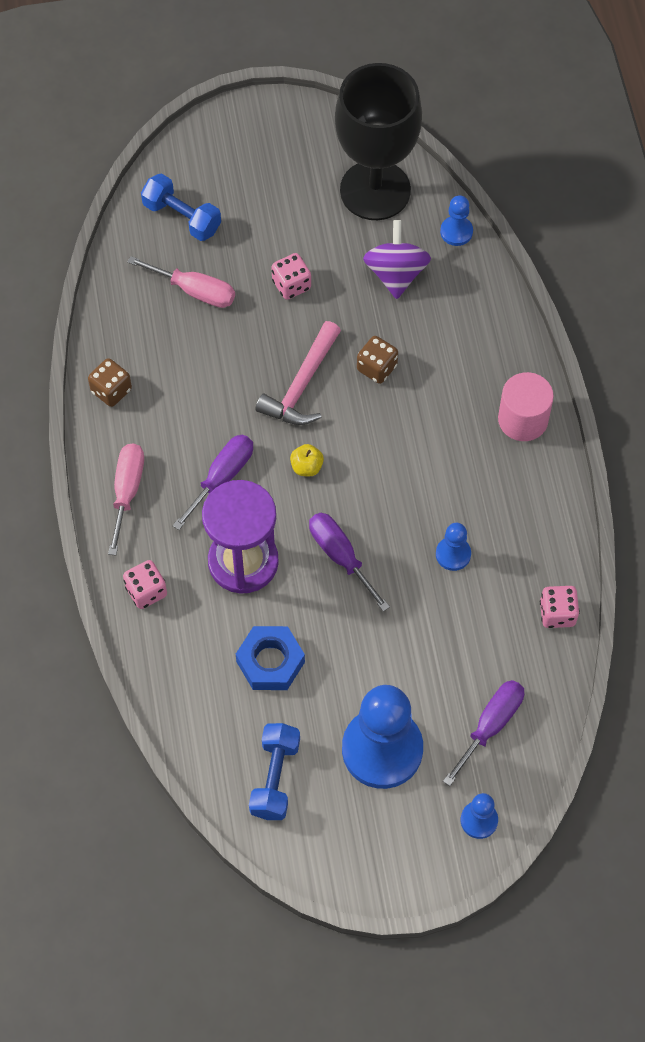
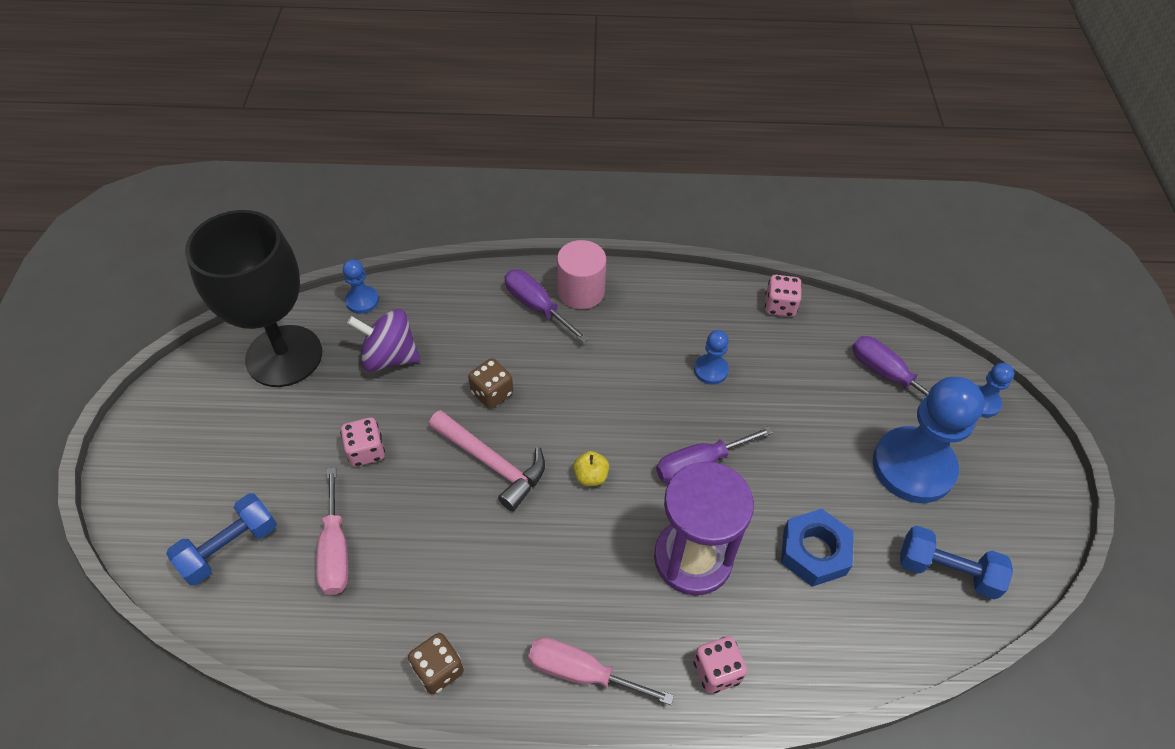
camera: 80 degrees left, 10 degrees down
(195, 291) = (335, 550): pink screwdriver -> pink screwdriver turned 135 degrees clockwise
(222, 477) = (585, 562): purple screwdriver -> purple screwdriver (537, 306)

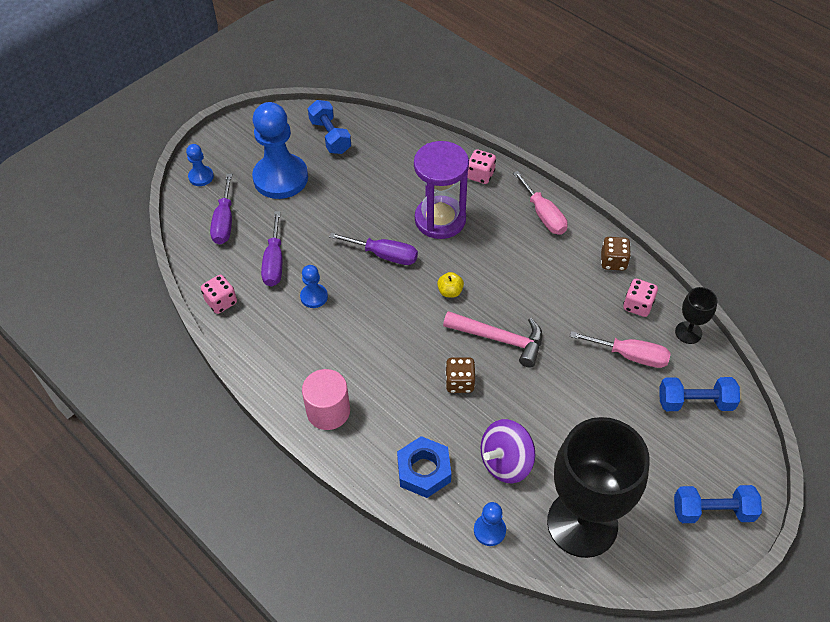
camera: 135 degrees left, 0 degrees up
(160, 446) = (712, 511): none -> blue dumbbell
(281, 635) = (688, 332): none -> black goblet
(335, 550) = (630, 356): pink screwdriver -> pink screwdriver turned 75 degrees clockwise
(366, 451) = (571, 403): pink dice -> pink dice (637, 305)
(389, 357) = (506, 462): purple spinning top -> purple spinning top turned 90 degrees clockwise
(492, 463) = (499, 339): pink hammer -> pink hammer turned 120 degrees clockwise
(537, 306) = (369, 423): purple screwdriver -> purple screwdriver (274, 262)
(814, 552) = (379, 182): blue nut -> blue nut (424, 470)

